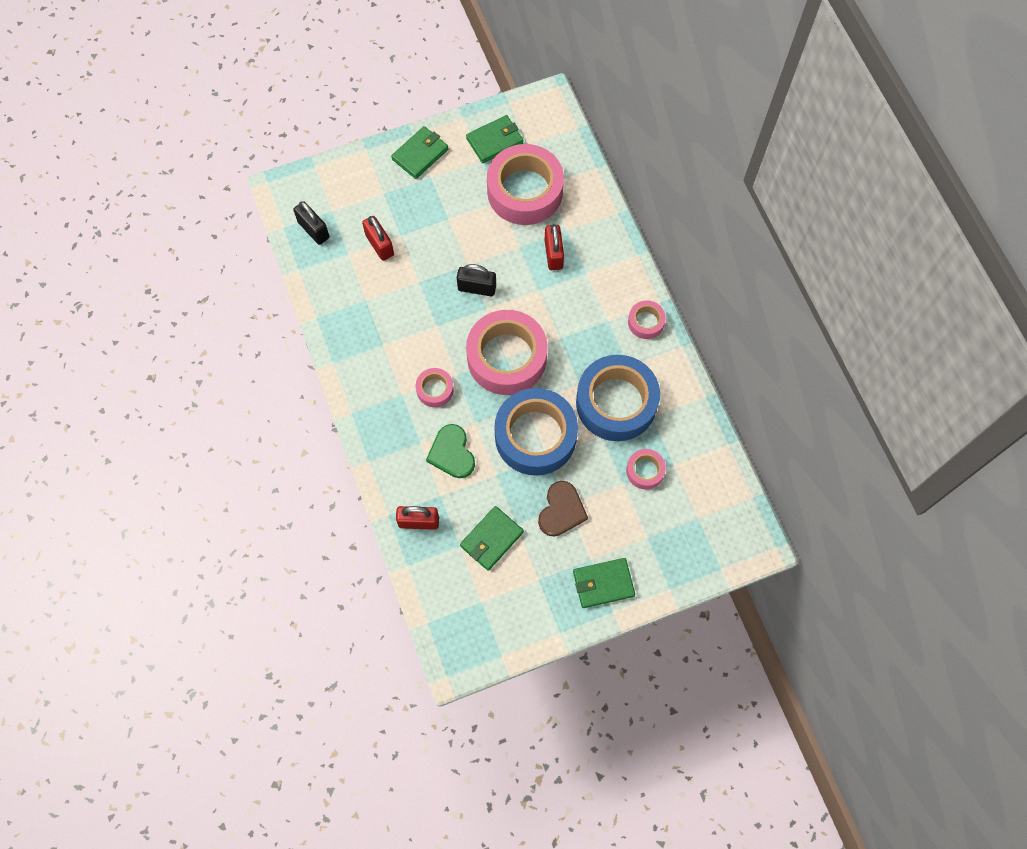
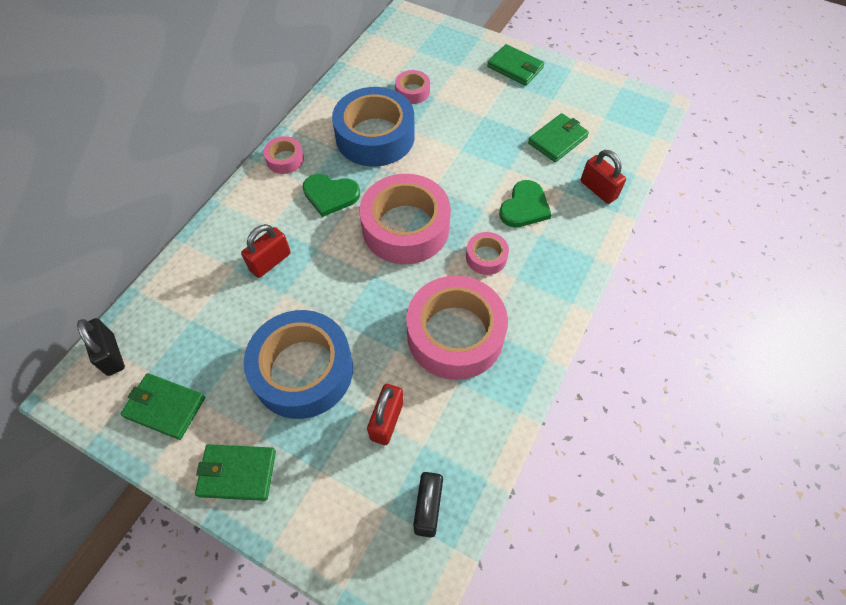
camera: 130 degrees left, 10 degrees down
(477, 288) = (358, 297): black padlock -> black padlock (111, 354)
(491, 539) = (557, 140): green wallet -> green wallet turned 45 degrees counterclockwise
(525, 191) = (213, 333): pink tape -> pink tape (455, 334)
(535, 436) = (453, 165): blue tape -> blue tape (303, 370)
(561, 510) = (492, 116): brown heart -> none
(581, 329) = (330, 195): none -> green heart

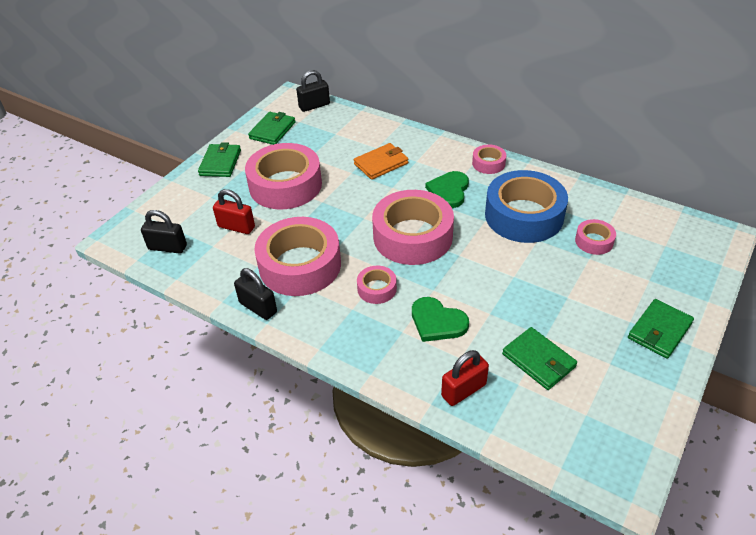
camera: 95 degrees right, 15 degrees down
(270, 262) = (381, 163): red padlock -> orange wallet
(303, 370) = (285, 185): blue tape -> pink tape
(524, 370) = (258, 307): none -> black padlock

